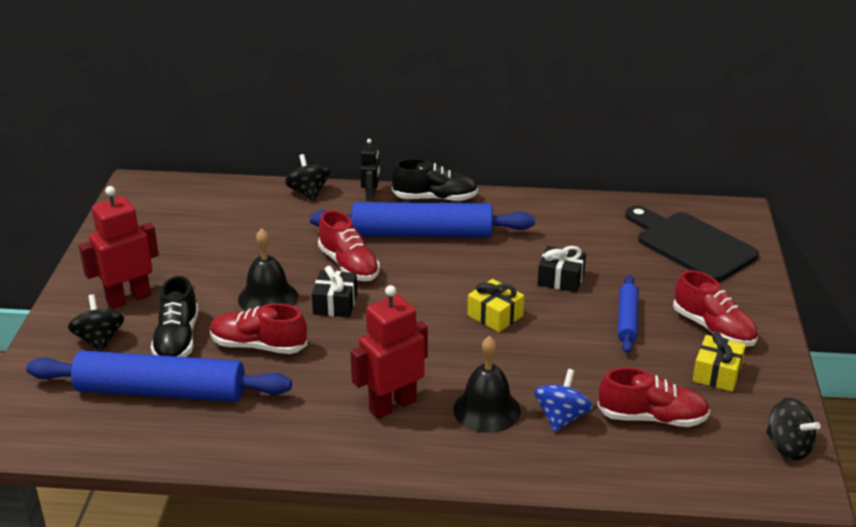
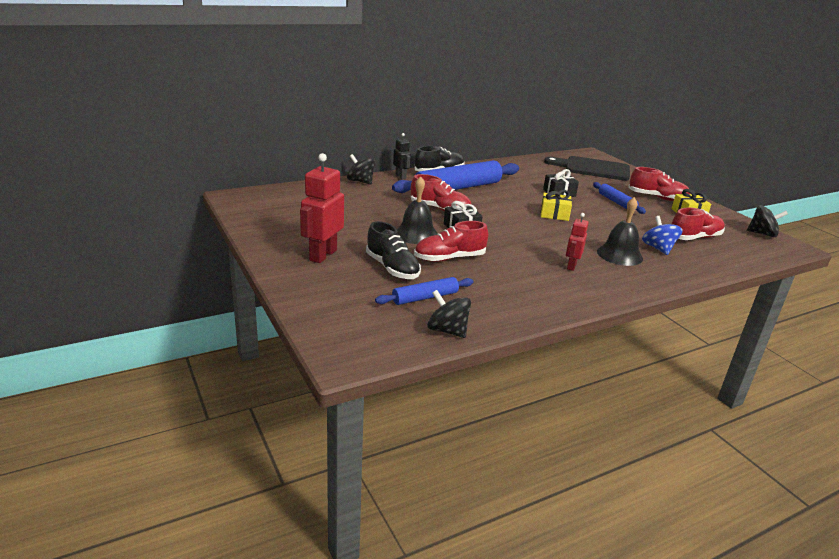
camera: 35 degrees left, 5 degrees down
(99, 340) = (337, 282): black spinning top -> black spinning top (447, 330)
(161, 391) = (425, 297): blue rolling pin -> blue rolling pin, size x0.51
(392, 405) = (571, 266): red robot -> red robot, size x0.56

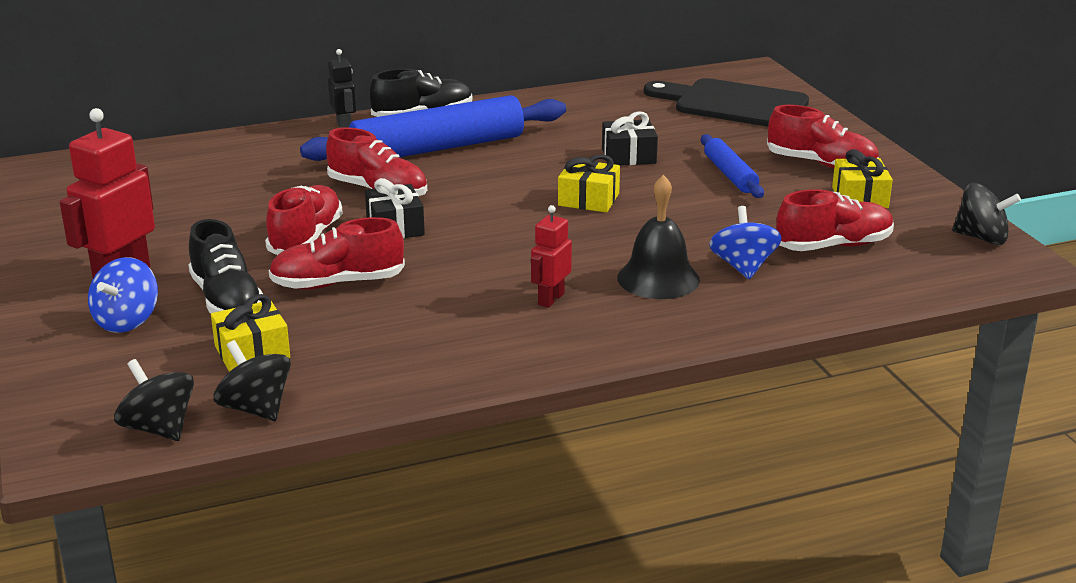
camera: 10 degrees right, 0 degrees up
(340, 280) = (127, 321): none -> blue spinning top
(360, 181) = (265, 138): black spinning top -> black spinning top (159, 428)
(416, 234) = (306, 238): black bell -> red shoe
(425, 297) = (252, 352): blue rolling pin -> yellow gift

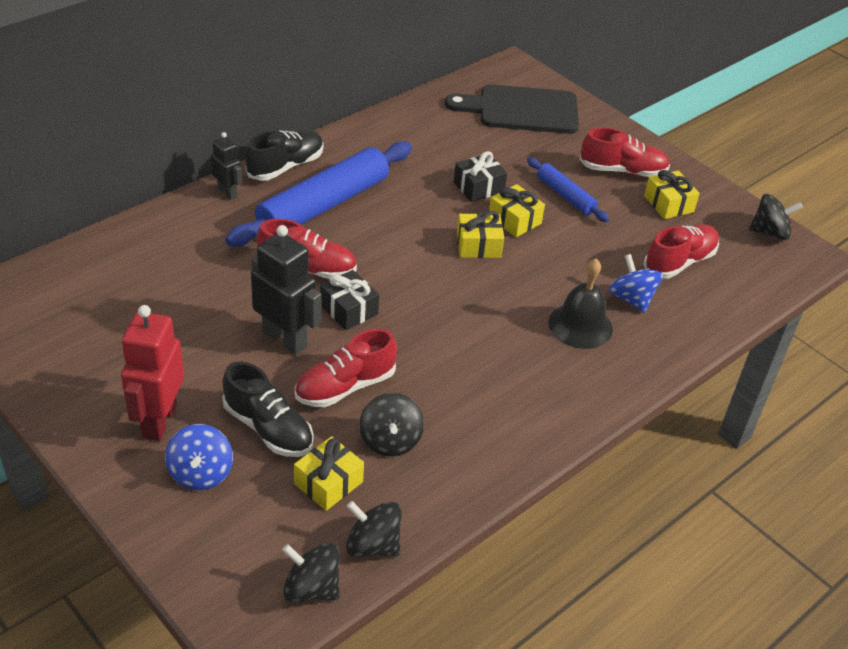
camera: 25 degrees left, 15 degrees up
(306, 238) = (285, 339): red shoe -> black robot
(350, 332) = (390, 441): none -> black spinning top
(550, 299) = (517, 366): red robot -> none
(650, 186) = (514, 220): none -> yellow gift

